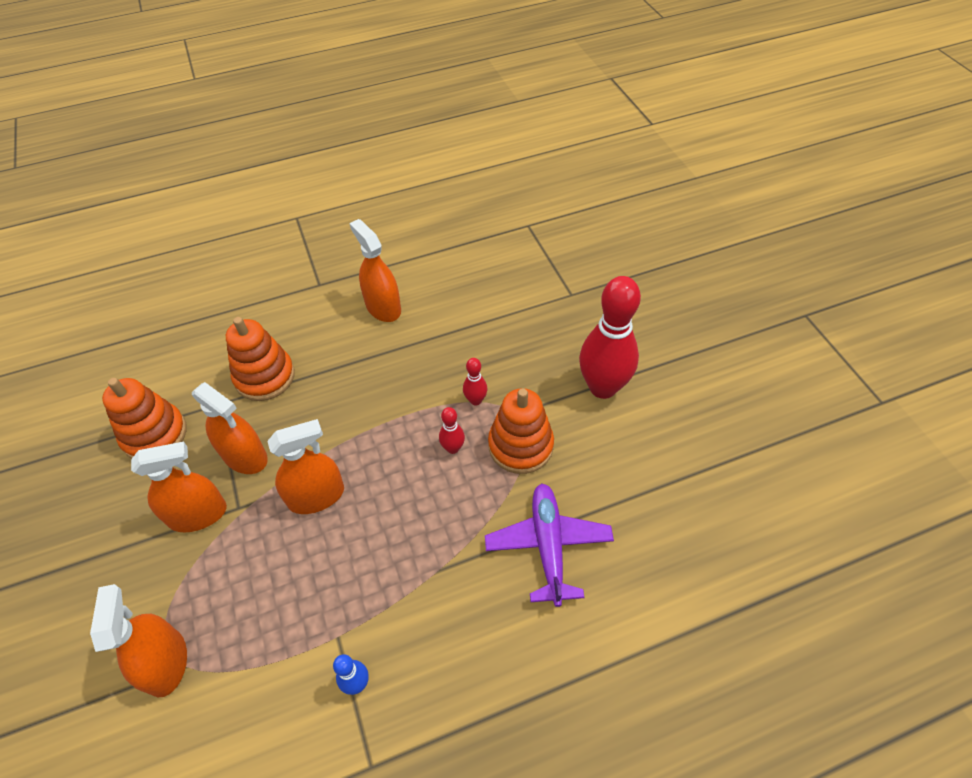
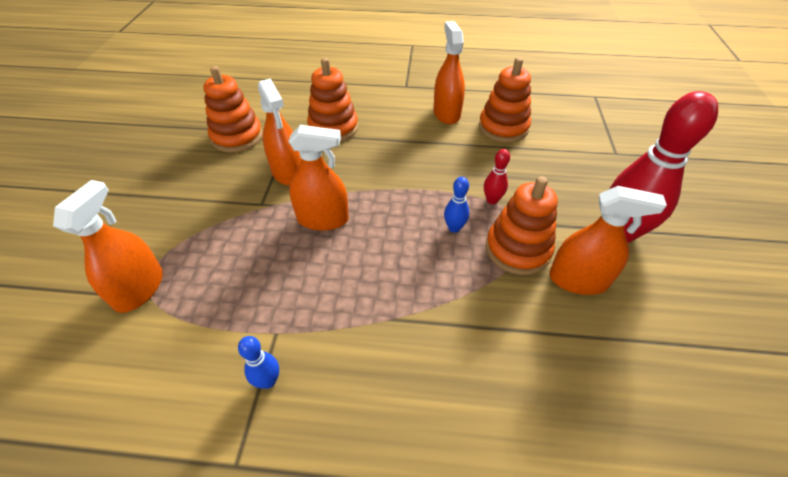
camera: 25 degrees right, 5 degrees down
(198, 514) = (231, 197): orange spray bottle -> orange spray bottle (578, 280)
(451, 304) = (503, 128): none -> orange stacking toy
(453, 448) = (454, 228): red bowling pin -> blue bowling pin
(548, 546) = (507, 345): purple plane -> none

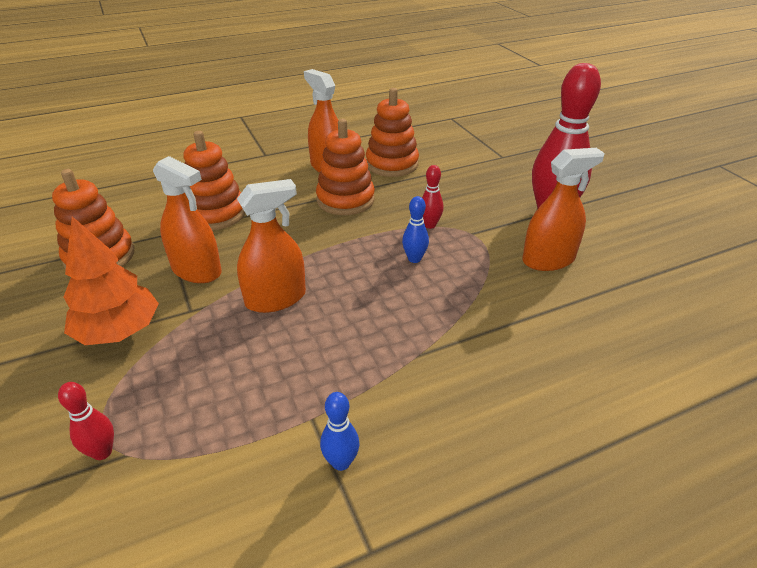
camera: 30 degrees left, 10 degrees down
(139, 289) = (102, 452): orange spray bottle -> red bowling pin
(208, 201) = (119, 331): none -> orange tree
(517, 249) = (483, 255): orange stacking toy -> orange stacking toy (345, 200)

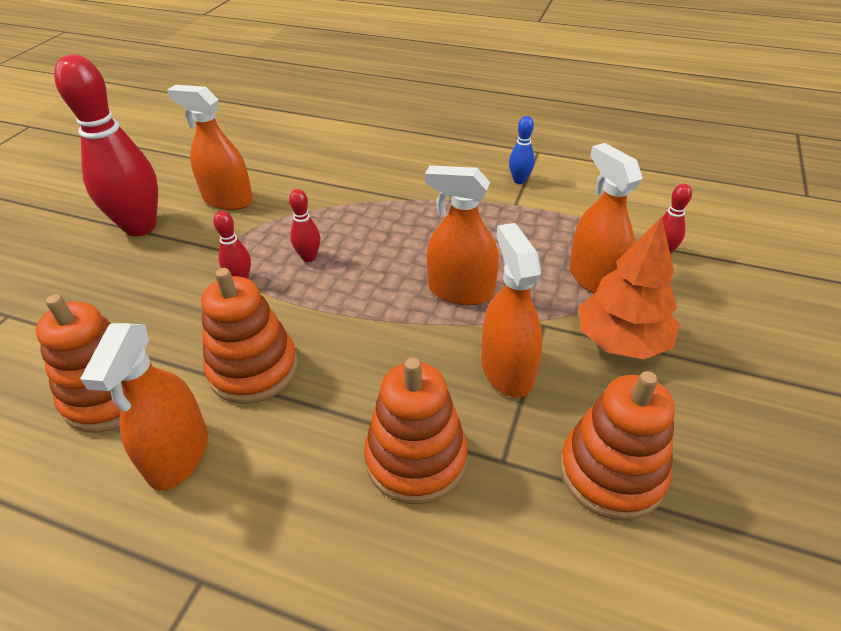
camera: 135 degrees left, 5 degrees up
(167, 374) = (594, 278): none -> orange spray bottle
(414, 259) = (309, 257): blue bowling pin -> red bowling pin

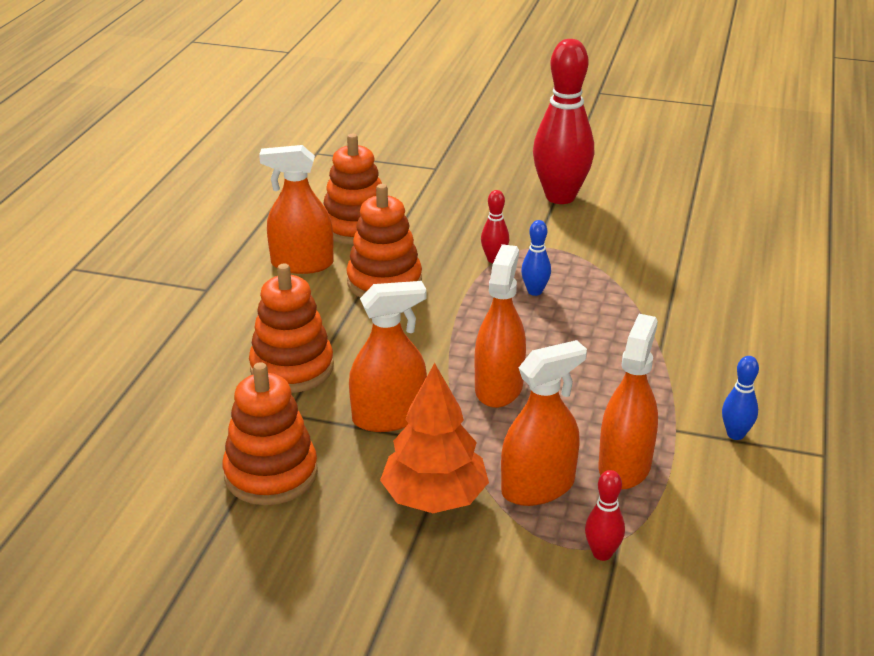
camera: 85 degrees right, 10 degrees down
(228, 200) = (619, 233): orange spray bottle -> orange spray bottle (624, 466)
(309, 257) = (535, 291): red bowling pin -> blue bowling pin

